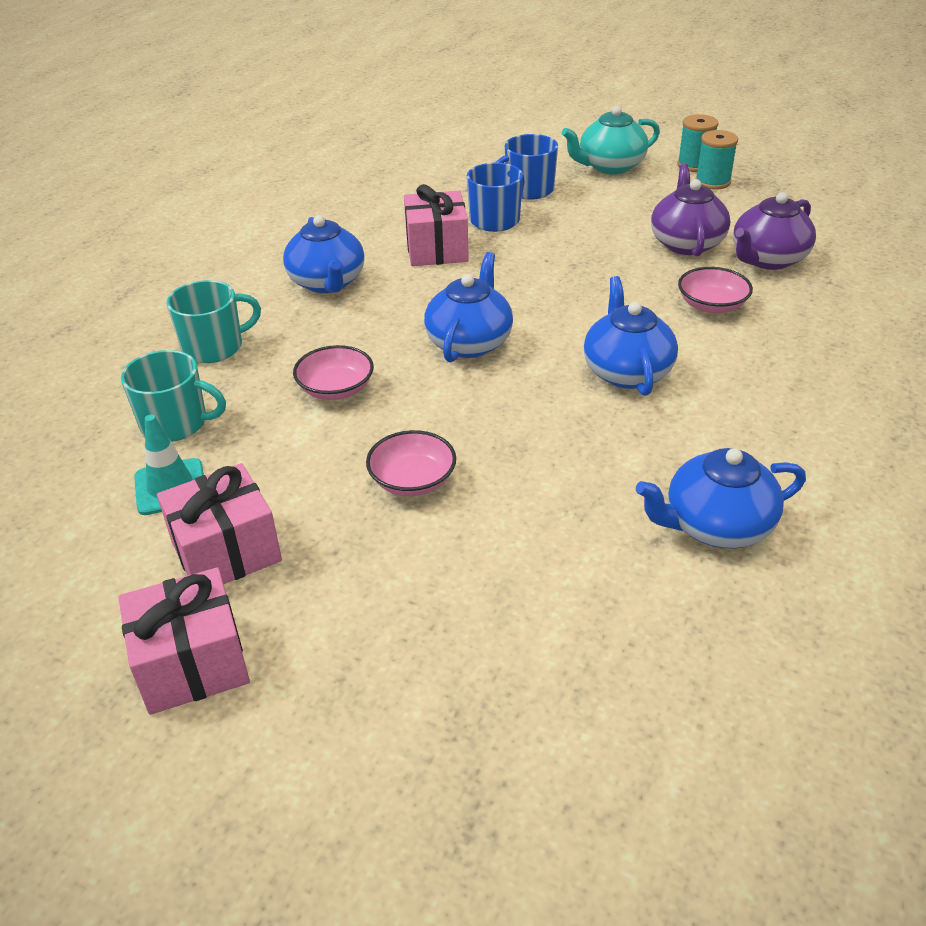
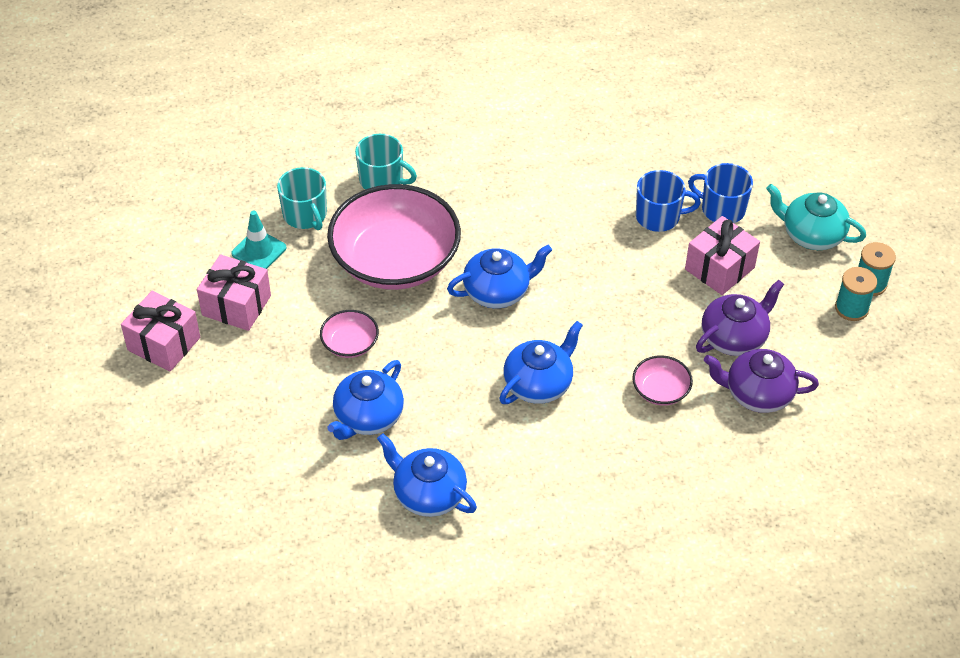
camera: 50 degrees right, 10 degrees up
(327, 283) = (495, 183): blue teapot -> blue teapot (368, 417)
(336, 389) = (395, 260): pink bowl -> pink bowl, size x2.33
(436, 249) = (588, 210): pink gift -> pink gift (719, 268)

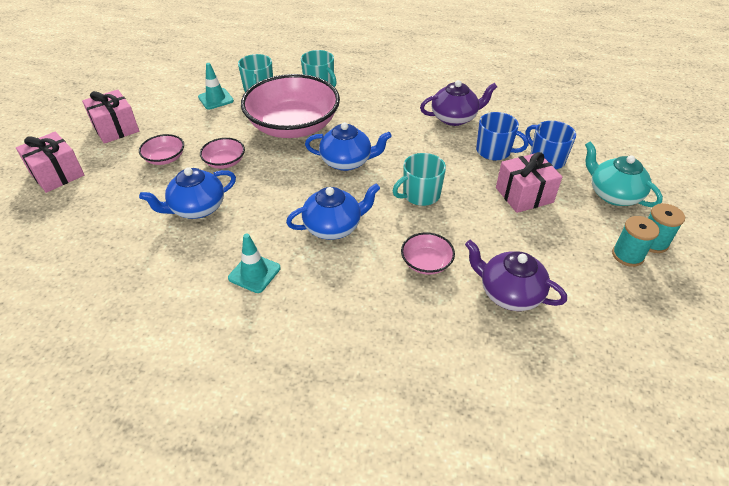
camera: 25 degrees right, 5 degrees down
(236, 305) = (176, 122): pink gift -> pink gift (57, 174)
(270, 365) = (165, 158): none -> pink bowl
(428, 494) = (193, 274): blue teapot -> none
(492, 468) = (254, 273): none -> turquoise traffic cone
(608, 308) = (420, 195): none -> turquoise mug
(734, 337) = (511, 245): purple teapot -> purple teapot (454, 118)

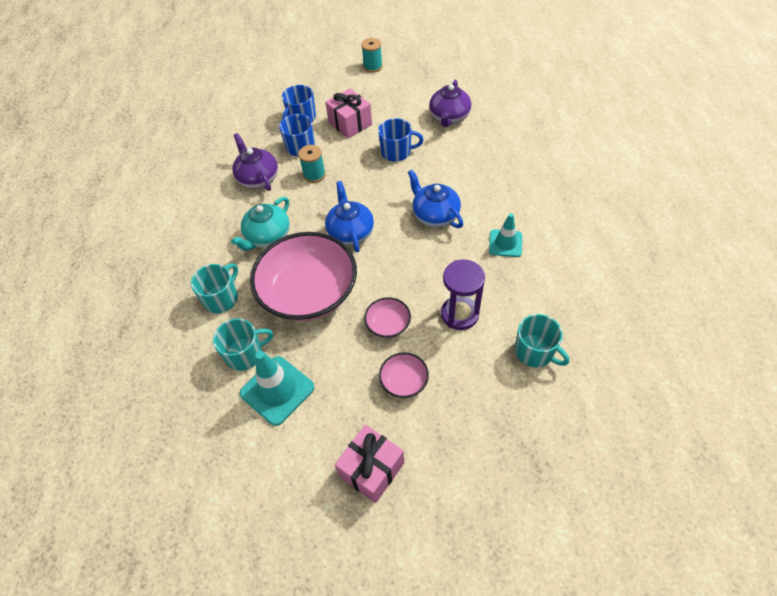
camera: 105 degrees left, 10 degrees up
(57, 174) = (474, 476): pink gift -> none
(197, 208) = (459, 314): blue teapot -> purple hourglass
(216, 99) = (277, 390): turquoise traffic cone -> turquoise traffic cone, size x1.55
(420, 195) = (374, 176): turquoise mug -> turquoise mug (535, 352)
(426, 263) = (444, 157): pink bowl -> none
(454, 222) = (397, 152): none -> blue mug
(613, 194) = (331, 84): turquoise teapot -> turquoise teapot (267, 236)
(627, 255) = (390, 75): turquoise spool -> turquoise spool (314, 175)

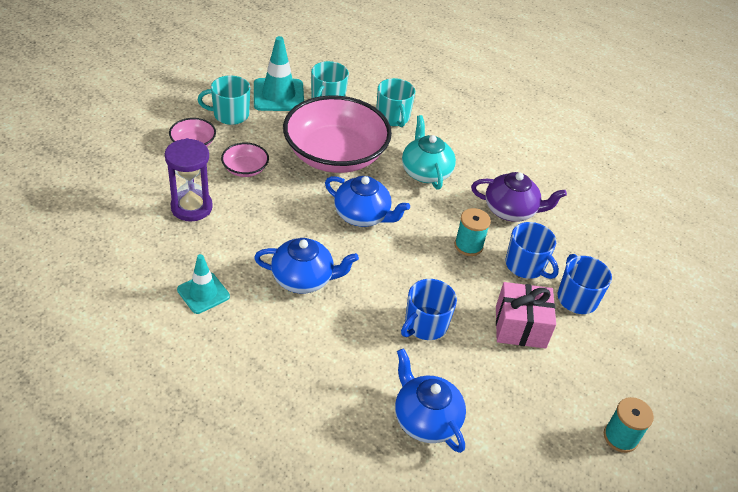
camera: 125 degrees right, 10 degrees down
(371, 469) = (167, 93): pink gift -> none
(449, 117) = (425, 419): purple teapot -> blue teapot
(535, 352) = (100, 215): turquoise mug -> turquoise mug (230, 115)

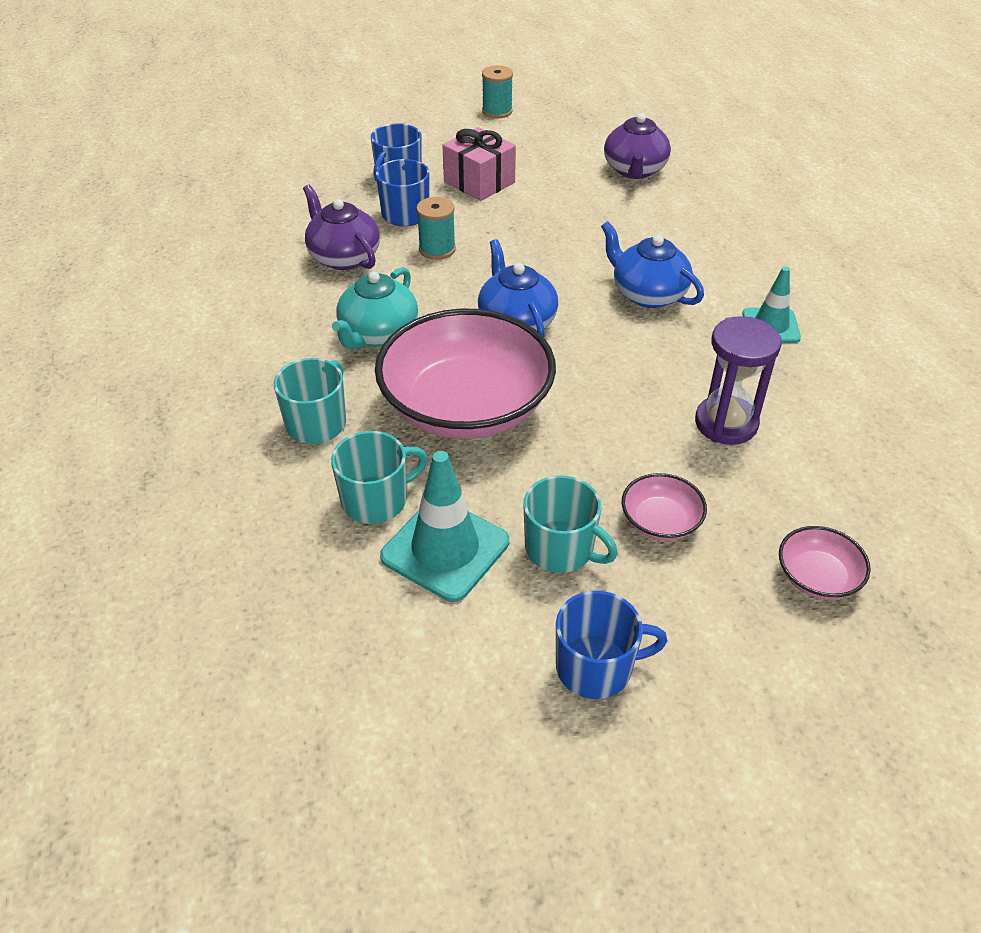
camera: 135 degrees left, 0 degrees up
(245, 169) = (612, 443): pink bowl -> pink bowl (817, 577)
(425, 325) = (564, 216): blue mug -> blue mug (596, 667)
(425, 419) = (634, 170): blue teapot -> purple teapot

